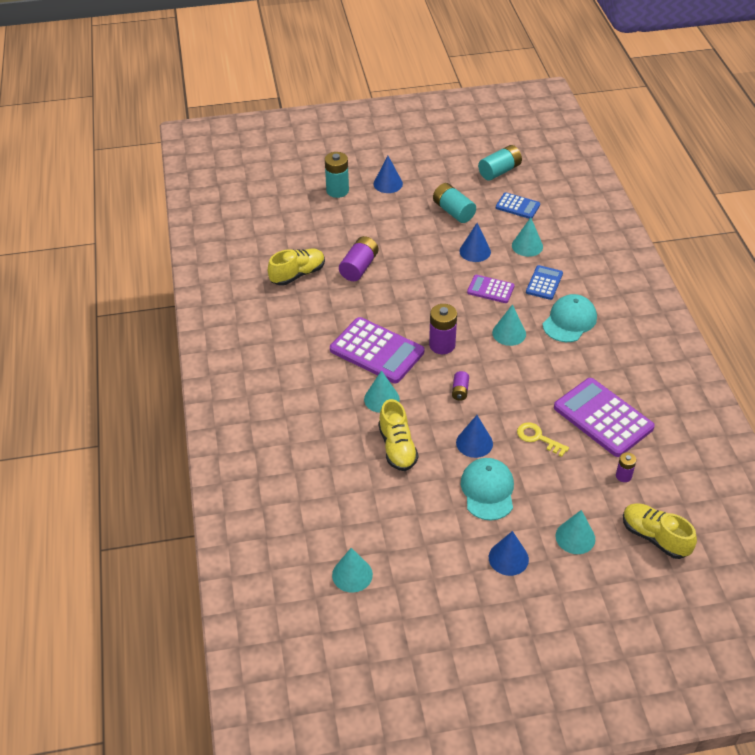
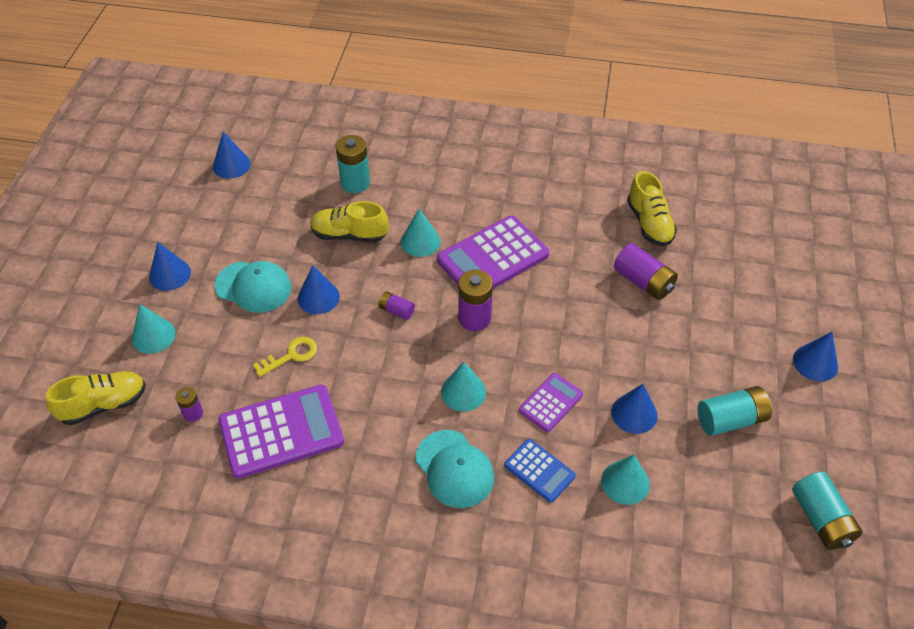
camera: 110 degrees right, 5 degrees up
(337, 190) = (810, 302): turquoise battery -> turquoise battery (355, 183)
(352, 574) = (231, 165): turquoise cone -> blue cone
(517, 206) = (722, 508): blue calculator -> none

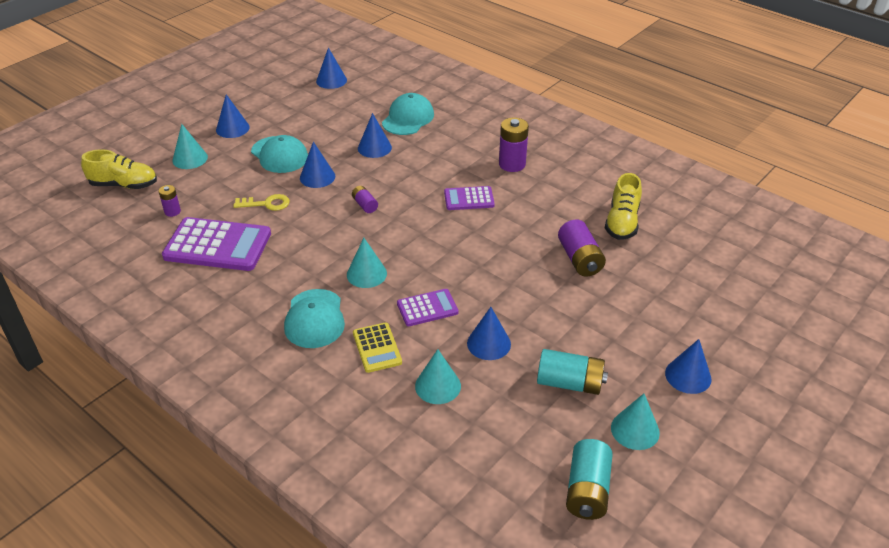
camera: 30 degrees right, 10 degrees down
(349, 235) = (374, 148): yellow shoe -> blue cone
(355, 183) = (408, 118): turquoise battery -> turquoise cap
(420, 241) = (422, 169): turquoise cone -> turquoise cone (635, 430)
(474, 318) = (418, 231): purple battery -> purple battery (512, 164)
(492, 257) = (469, 199): purple calculator -> purple calculator, size x0.54
(539, 471) = (377, 348): blue calculator -> yellow calculator

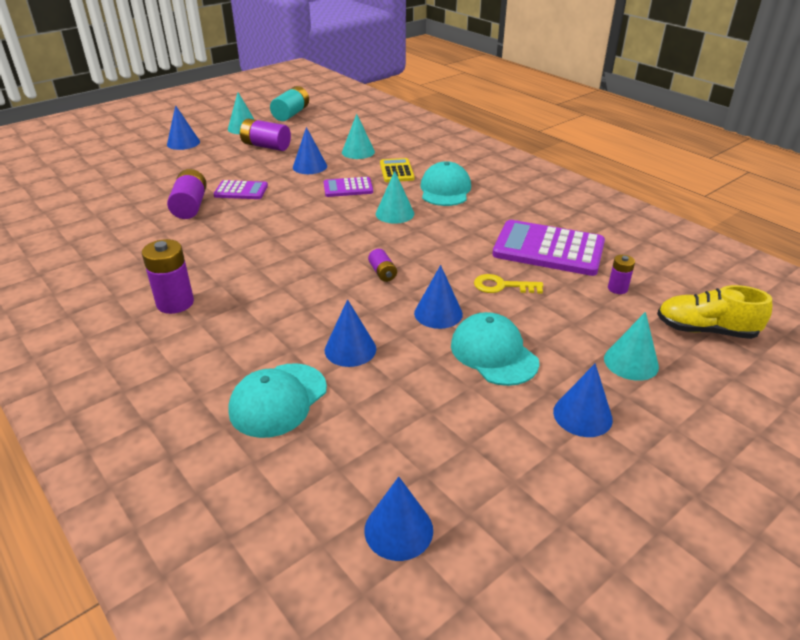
camera: 170 degrees left, 5 degrees down
(469, 199) = (258, 267): purple calculator -> purple calculator (241, 191)
(569, 383) = (266, 146): turquoise battery -> purple battery
(622, 222) = (117, 230): yellow shoe -> none

